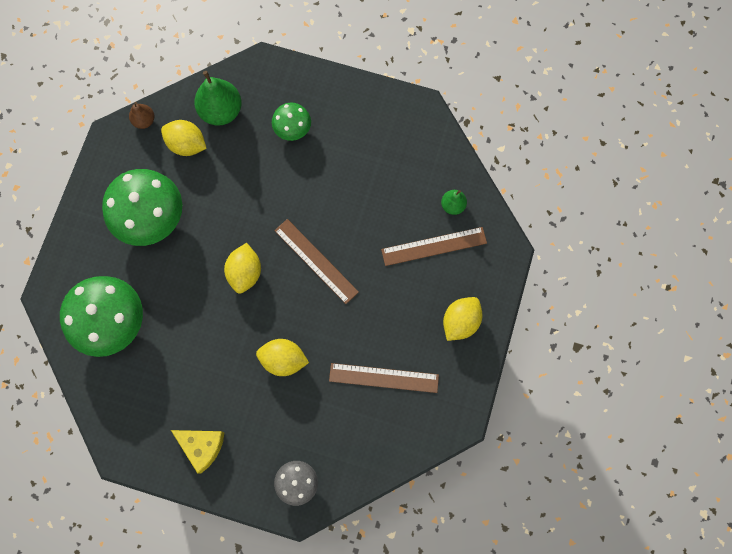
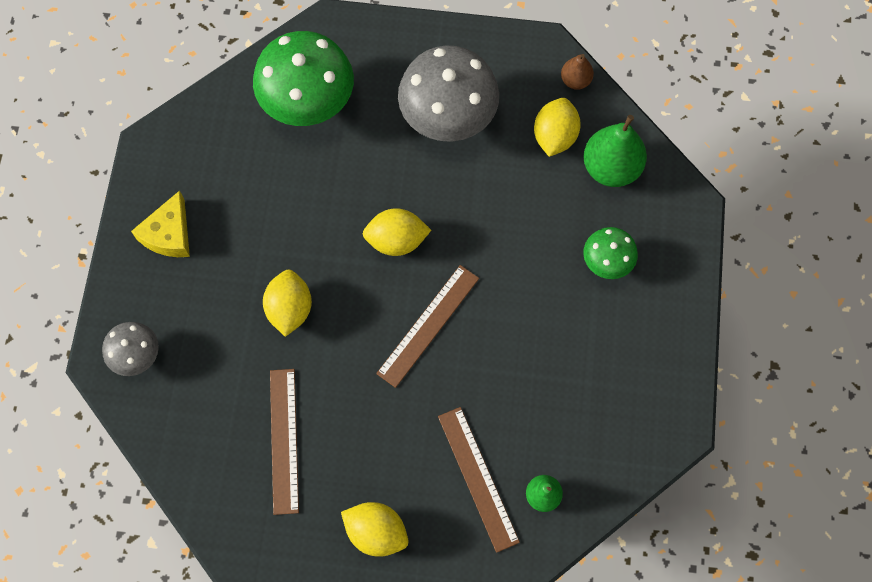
camera: 80 degrees right, 5 degrees down
(151, 218) = (448, 115): green mushroom -> grey mushroom

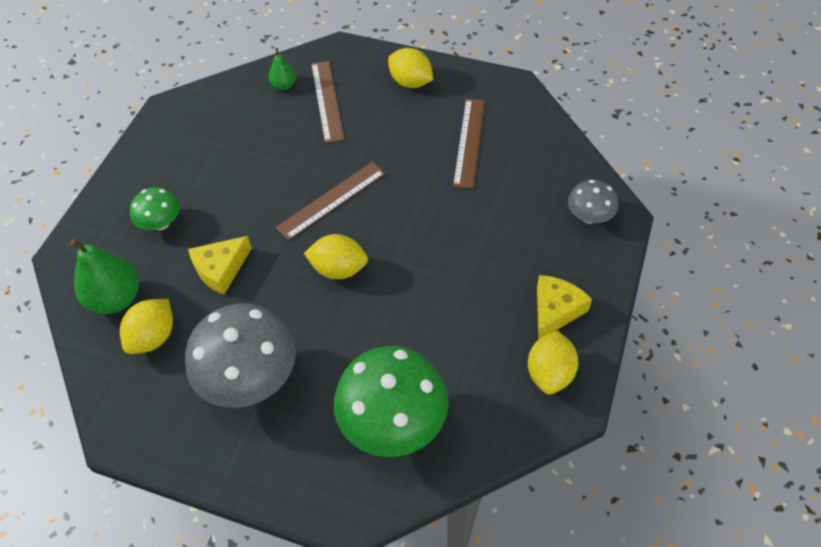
camera: 165 degrees left, 15 degrees down
(290, 309) = (448, 230): yellow lemon -> yellow lemon (550, 373)
(519, 218) = (221, 269): none -> yellow cheese
(575, 80) = (105, 391): brown pear -> none

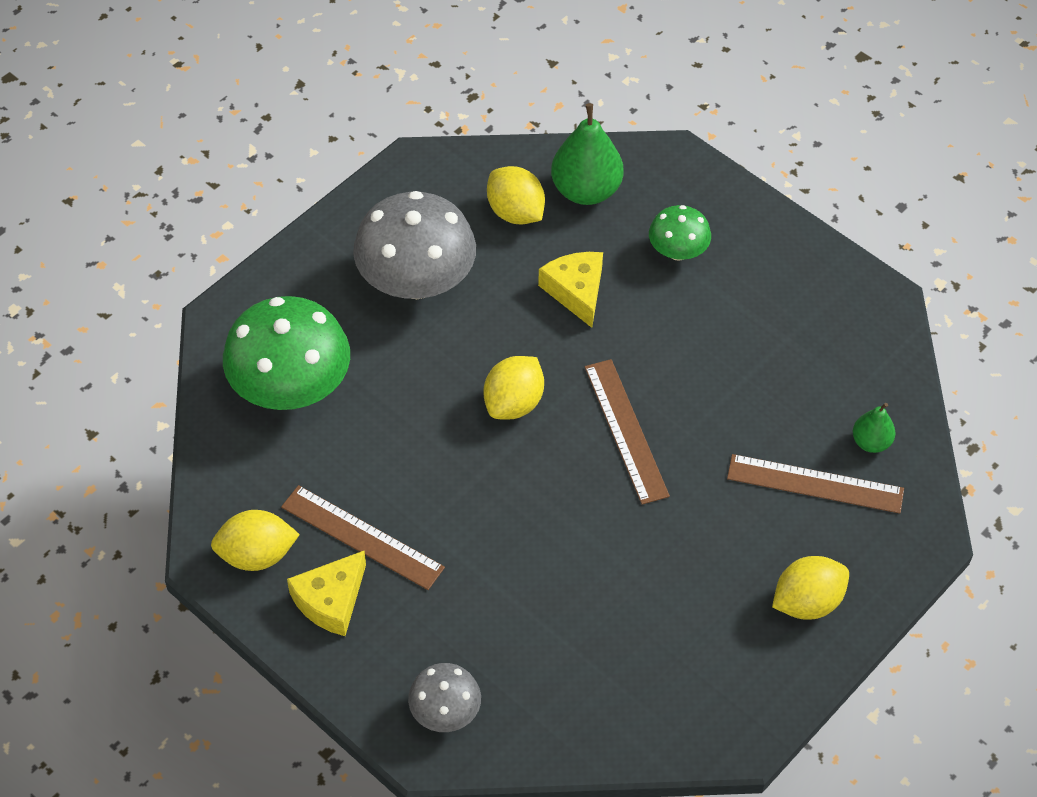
camera: 110 degrees right, 0 degrees up
(469, 142) = (649, 627): brown ruler -> brown ruler (362, 537)
(550, 373) = (257, 555): yellow lemon -> yellow lemon turned 45 degrees counterclockwise
(555, 310) = (331, 600): yellow cheese -> yellow cheese turned 75 degrees clockwise

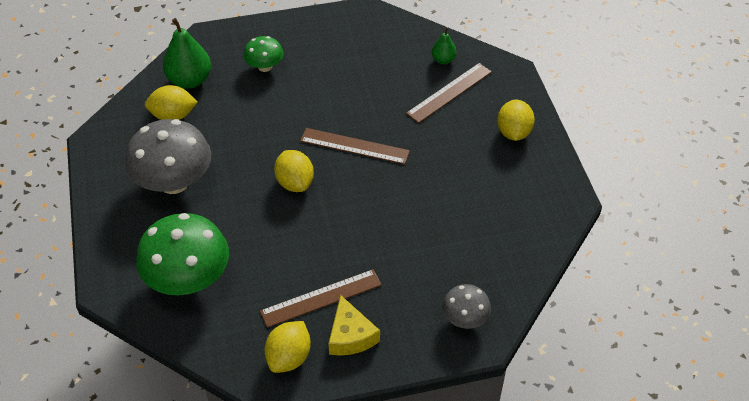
camera: 55 degrees left, 5 degrees down
(576, 291) = (249, 119): yellow cheese -> none

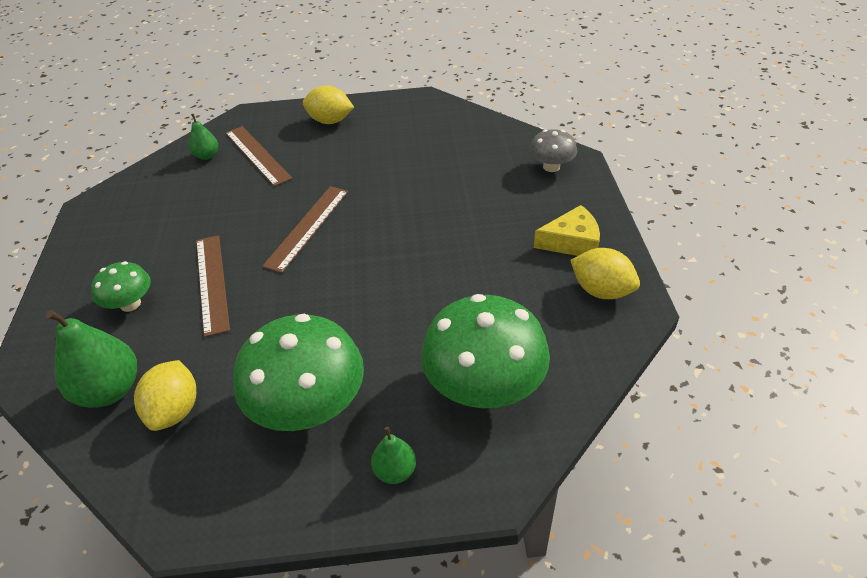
camera: 80 degrees left, 5 degrees down
(122, 235) = (395, 471): none -> green pear
(174, 182) = (309, 406): grey mushroom -> green mushroom
(295, 183) = (348, 279): yellow lemon -> none
(321, 298) = (522, 262): brown ruler -> brown ruler (212, 283)

